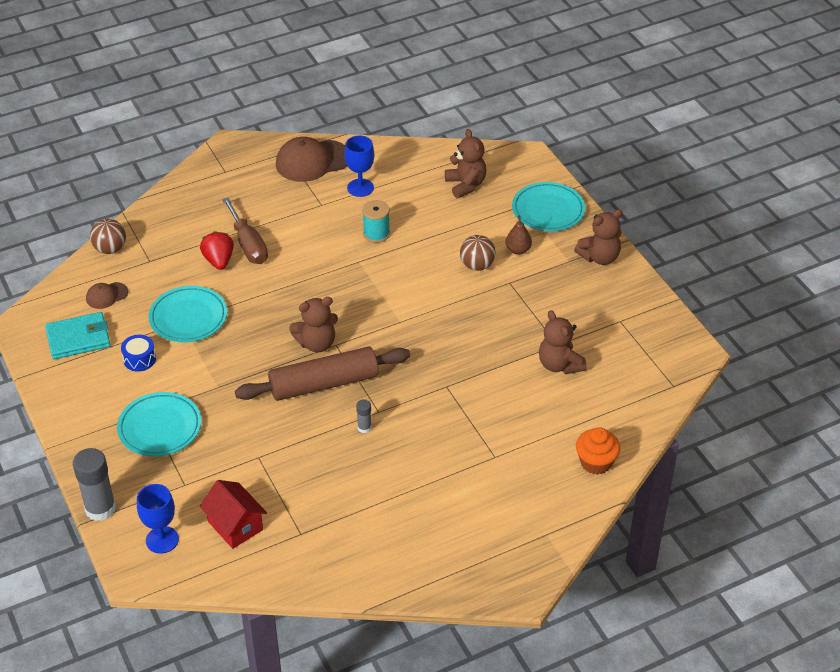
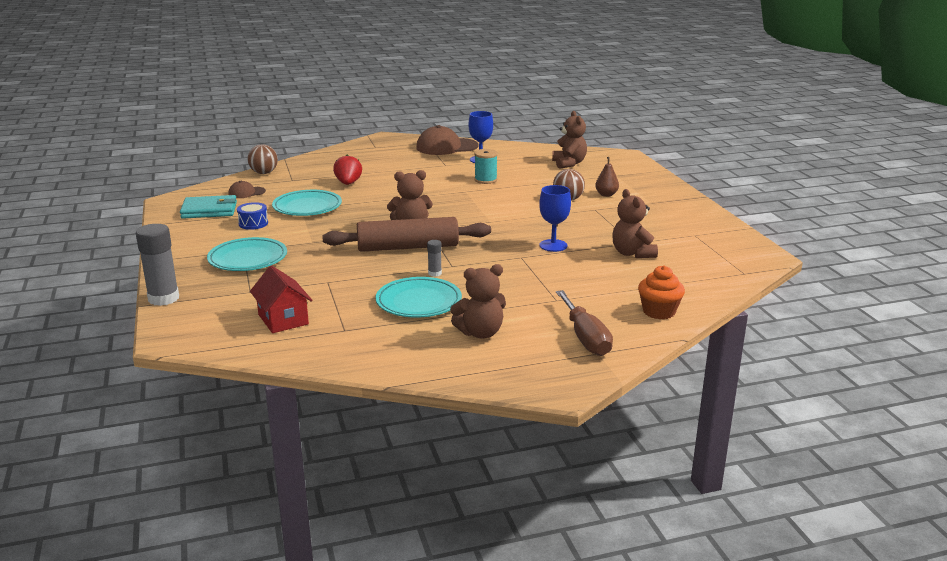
camera: 10 degrees right, 20 degrees down
(162, 540) = (208, 322): blue goblet -> blue goblet (553, 245)
(248, 245) = (376, 178): brown screwdriver -> brown screwdriver (585, 338)
(548, 210) = (637, 178): turquoise plate -> turquoise plate (418, 302)
(599, 257) = (679, 202): brown teddy bear -> brown teddy bear (480, 333)

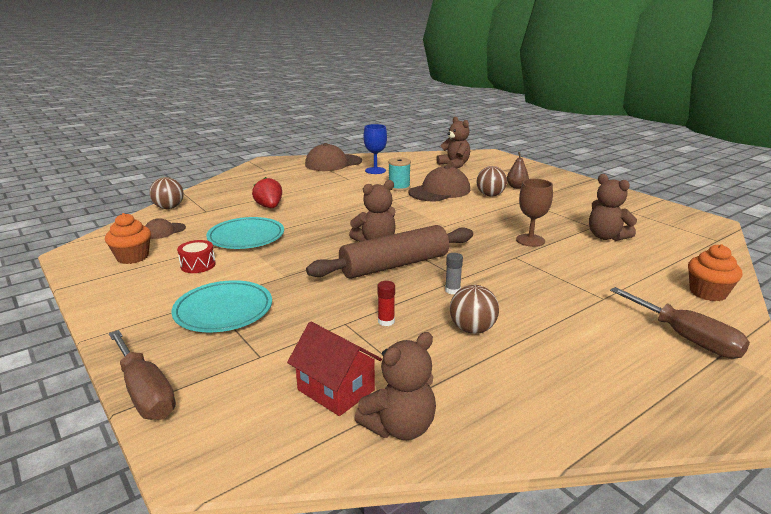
camera: 20 degrees left, 0 degrees up
(163, 298) = (145, 393): grey glue stick -> brown screwdriver
(209, 210) = (132, 257): turquoise wallet -> orange cupcake
(253, 223) = (198, 265): blue drum -> red drum
(359, 285) = (386, 321): none -> red glue stick
(418, 302) = (472, 329): turquoise plate -> brown ball
(480, 333) = (580, 356): brown teddy bear -> brown teddy bear (400, 427)
(522, 189) = (440, 191): none -> brown cap
(553, 245) = (530, 240): blue goblet -> brown goblet

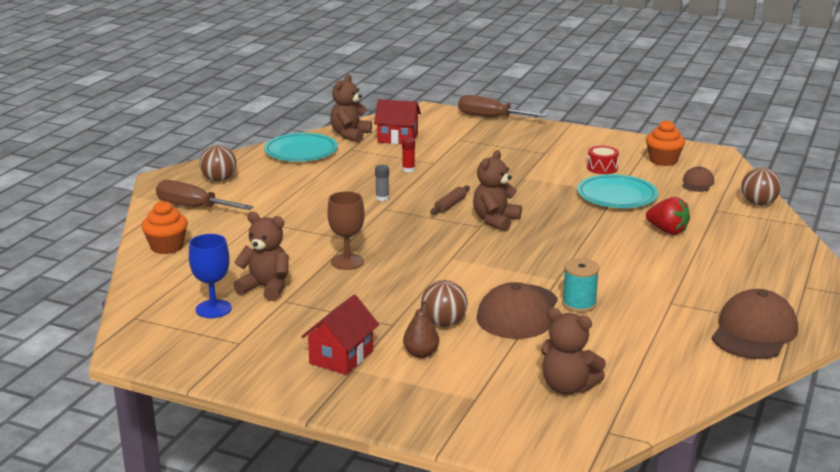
camera: 150 degrees right, 0 degrees up
(223, 311) = (522, 150): turquoise plate -> turquoise plate (301, 152)
(375, 170) = (664, 332): blue goblet -> blue goblet (213, 309)
(394, 265) = (450, 205): brown rolling pin -> brown rolling pin, size x0.41
(472, 329) = (346, 178): brown ball -> brown ball (219, 180)
(565, 194) = (341, 357): none -> red house

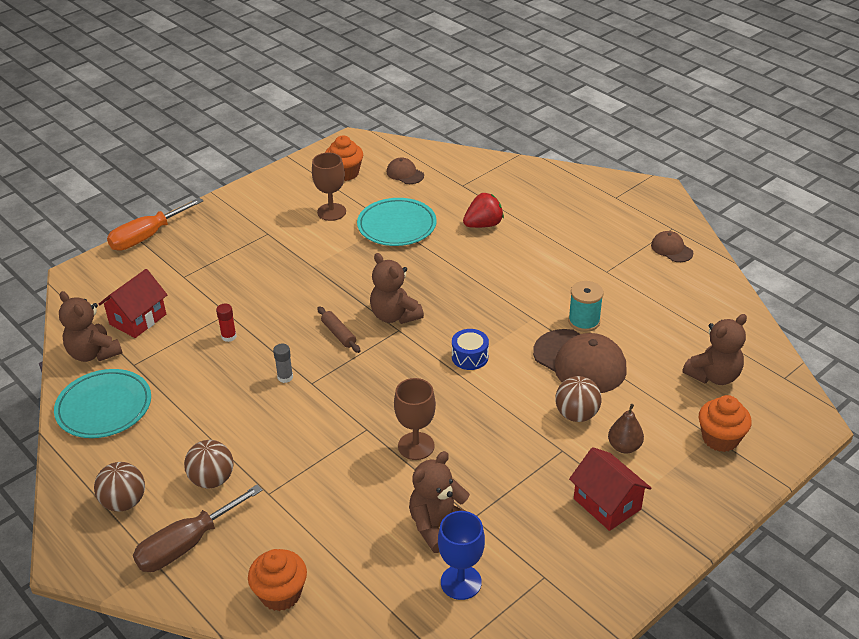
camera: 65 degrees left, 15 degrees up
(474, 261) = (470, 357): none -> blue drum
(475, 404) = (720, 438): none -> orange cupcake
(491, 117) = (147, 237): brown screwdriver -> orange screwdriver
(602, 168) = (331, 212): red drum -> brown goblet
(754, 332) = (671, 249): brown cap -> brown cap, size x0.51
(758, 203) = (466, 160): brown ball -> brown ball (212, 479)

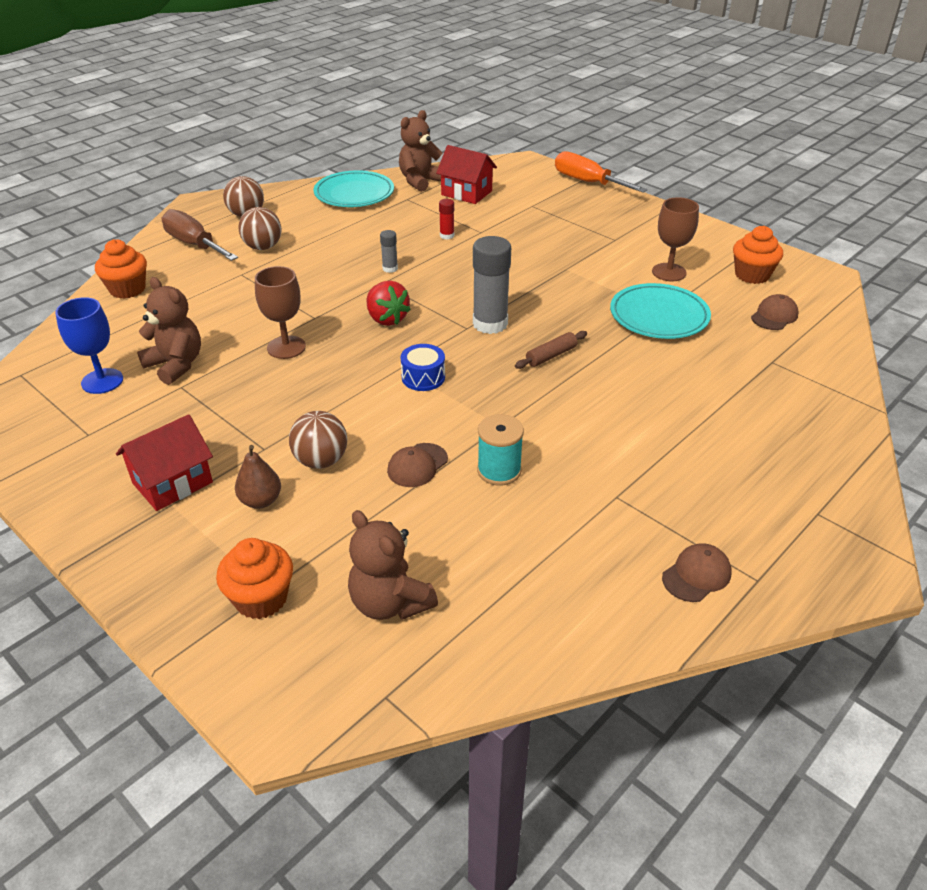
camera: 85 degrees right, 0 degrees up
(338, 334) = (456, 292): brown rolling pin -> brown rolling pin (551, 356)
(394, 316) = (490, 324): brown teddy bear -> grey glue stick
(483, 225) = (687, 381): red strawberry -> red strawberry (386, 319)
(580, 362) = (417, 465): brown cap -> brown cap, size x0.51

